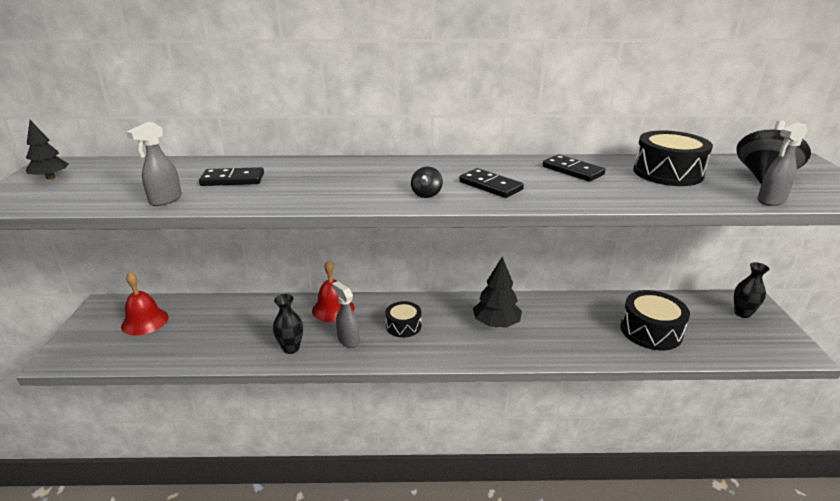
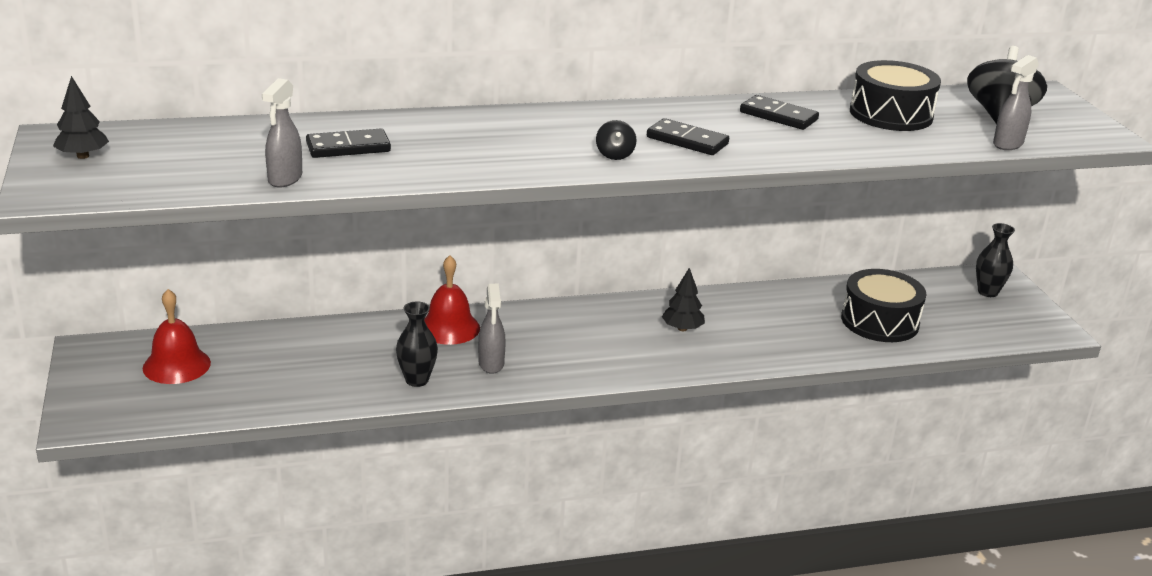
camera: 15 degrees left, 0 degrees up
(348, 340) = (491, 364): grey spray bottle -> grey spray bottle turned 135 degrees counterclockwise
(403, 326) = (559, 341): black drum -> none
(496, 324) = (682, 328): black tree -> black tree, size x0.65

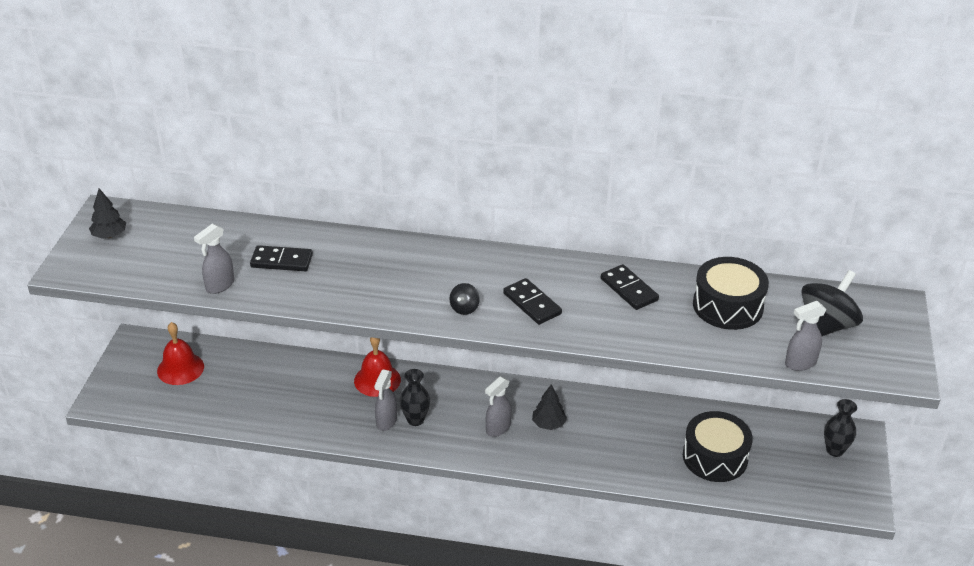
camera: 25 degrees right, 10 degrees up
(417, 380) = (327, 423): black vase -> black vase (415, 420)
(628, 344) = (497, 428): none -> grey spray bottle

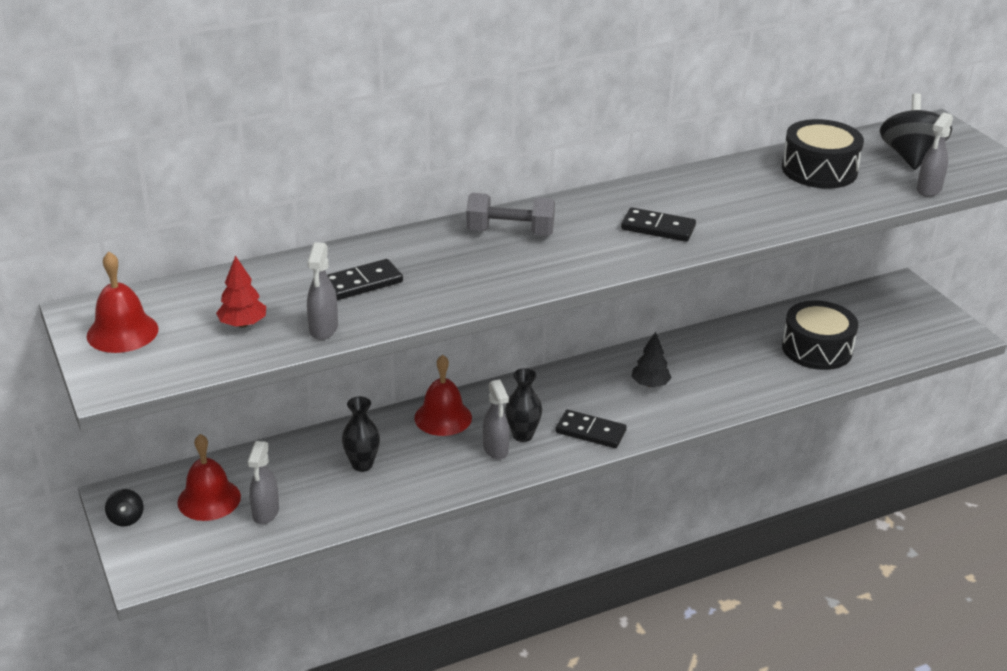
camera: 35 degrees left, 5 degrees down
(109, 235) = (122, 332): black tree -> red bell
(179, 260) = (243, 324): none -> red tree
(422, 262) = (510, 232): none -> grey dumbbell
(464, 308) = (602, 254): black spinning top -> black spinning top (126, 518)
(497, 428) = (609, 408): grey spray bottle -> grey spray bottle (265, 513)
(629, 289) = (724, 187): black domino -> black domino (590, 432)
(834, 450) = (898, 303): black vase -> black vase (362, 465)

